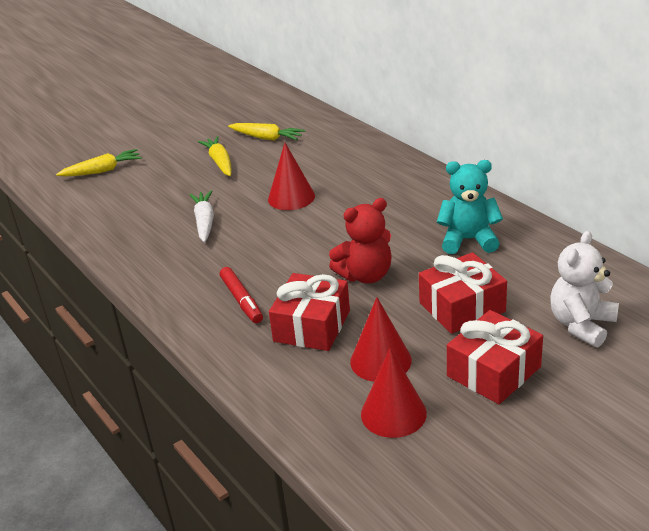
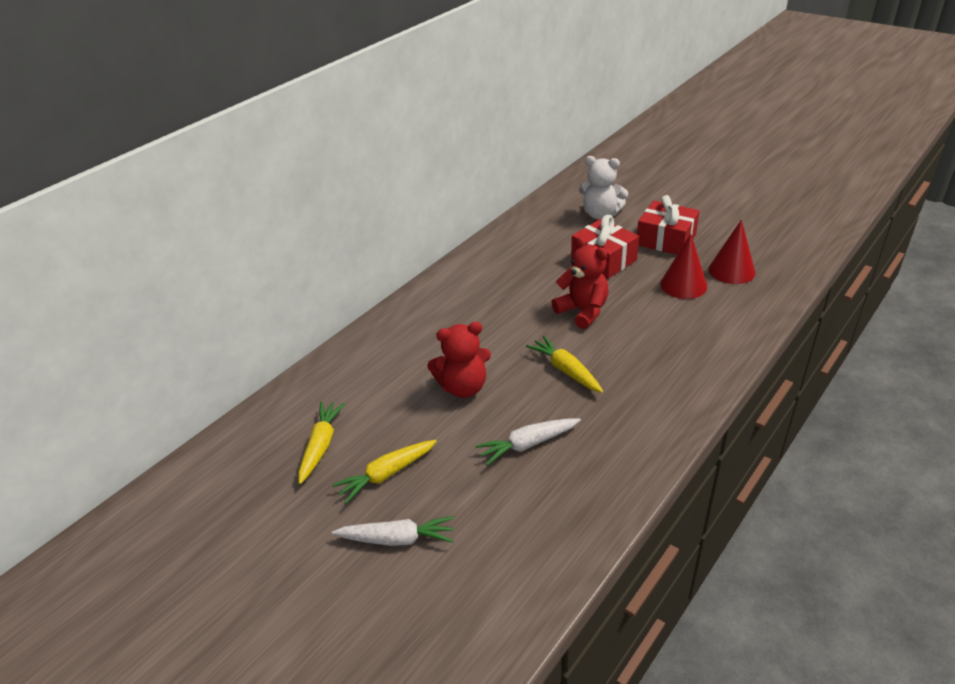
camera: 105 degrees left, 5 degrees up
(102, 171) = (416, 614): yellow carrot -> yellow carrot (565, 370)
(161, 165) = (397, 539): none -> white carrot
(242, 300) = (650, 375): red marker -> none
(291, 197) = (463, 387): red cone -> red teddy bear
(312, 326) = (663, 325): red gift -> none
(468, 240) = (514, 268): turquoise teddy bear -> none

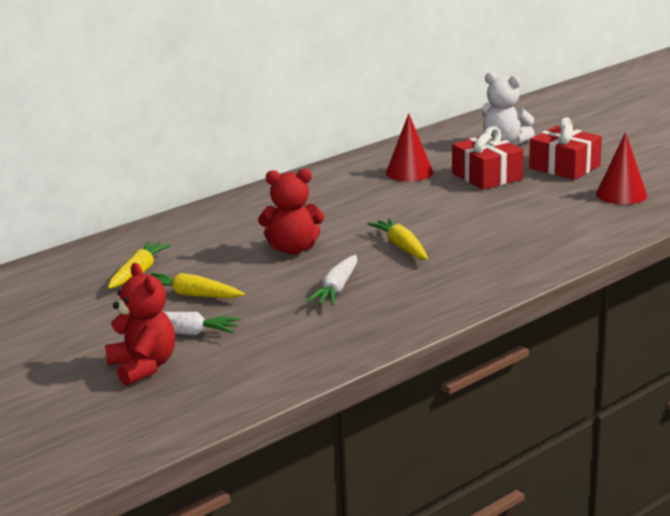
camera: 10 degrees right, 15 degrees down
(386, 475) = (192, 295): yellow carrot -> yellow carrot turned 45 degrees clockwise
(527, 444) = (336, 289): white carrot -> white carrot turned 60 degrees counterclockwise
(582, 311) = (442, 210): red teddy bear -> red teddy bear (143, 367)
(683, 285) = (561, 200): red cone -> red cone (409, 172)

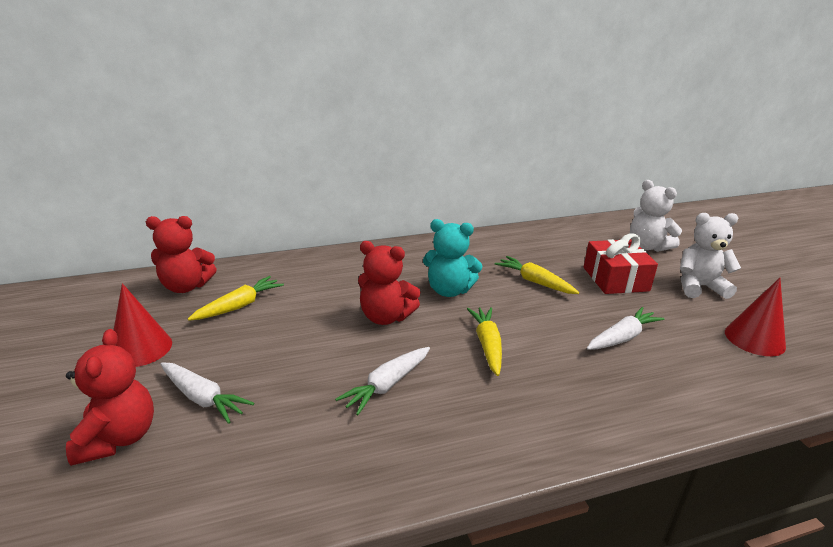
camera: 20 degrees right, 5 degrees up
(61, 271) = (186, 286): none -> red teddy bear
(192, 295) = (255, 348): yellow carrot -> yellow carrot (534, 282)
(335, 218) = (449, 290): none -> turquoise teddy bear
(409, 172) = (545, 257): red cone -> red cone (141, 348)
(513, 217) = (622, 337): none -> white carrot
(564, 167) = (699, 287): red gift -> white teddy bear

